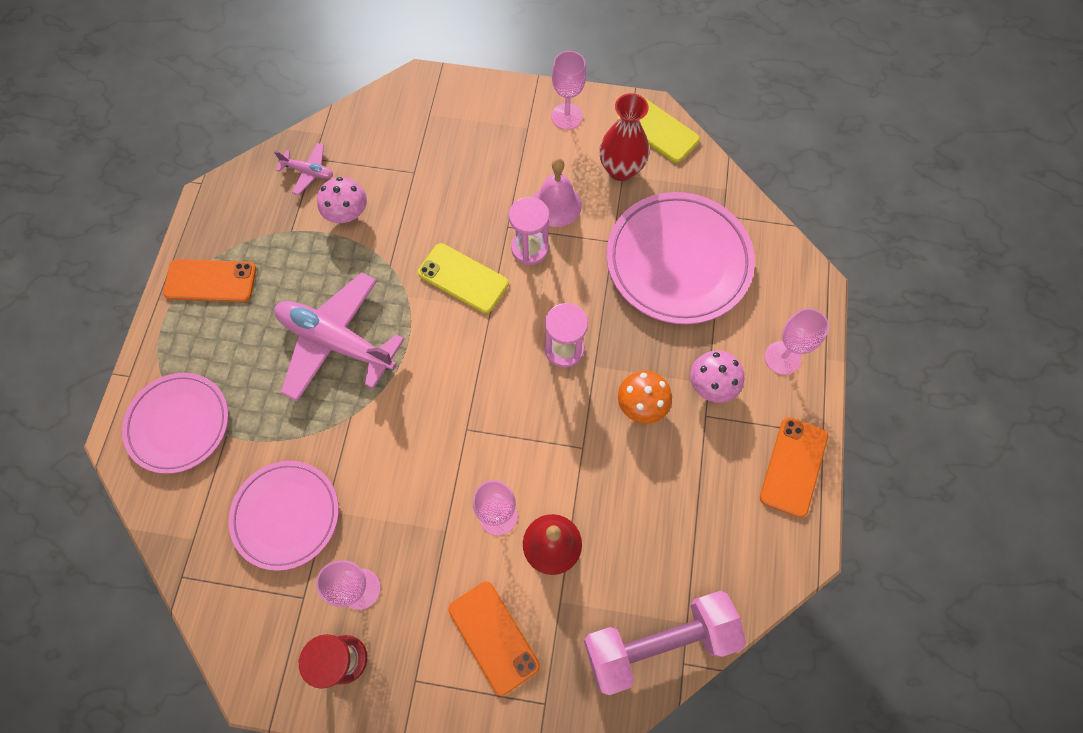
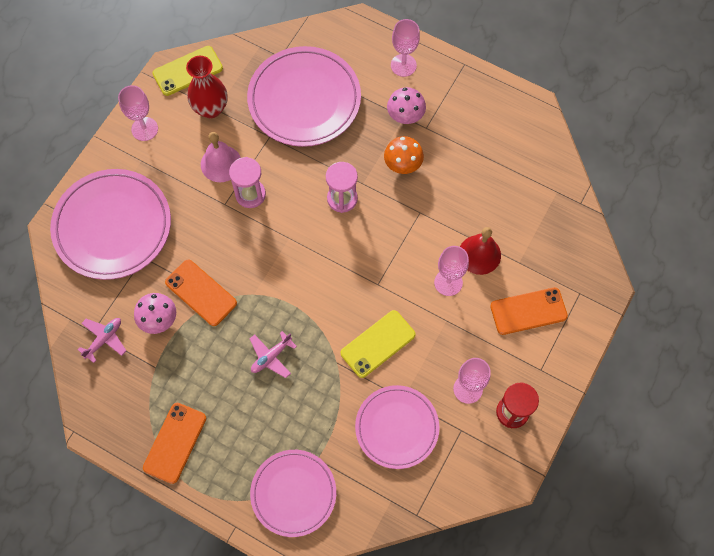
camera: 70 degrees left, 0 degrees up
(337, 342) = (271, 356): pink plane -> pink plane, size x0.46
(439, 131) = (113, 226): none -> pink plate
(463, 278) = (255, 249): yellow phone -> yellow phone (378, 344)
(658, 641) = (563, 212): pink dumbbell -> none
(793, 466) = (479, 90): orange phone -> orange phone (201, 293)

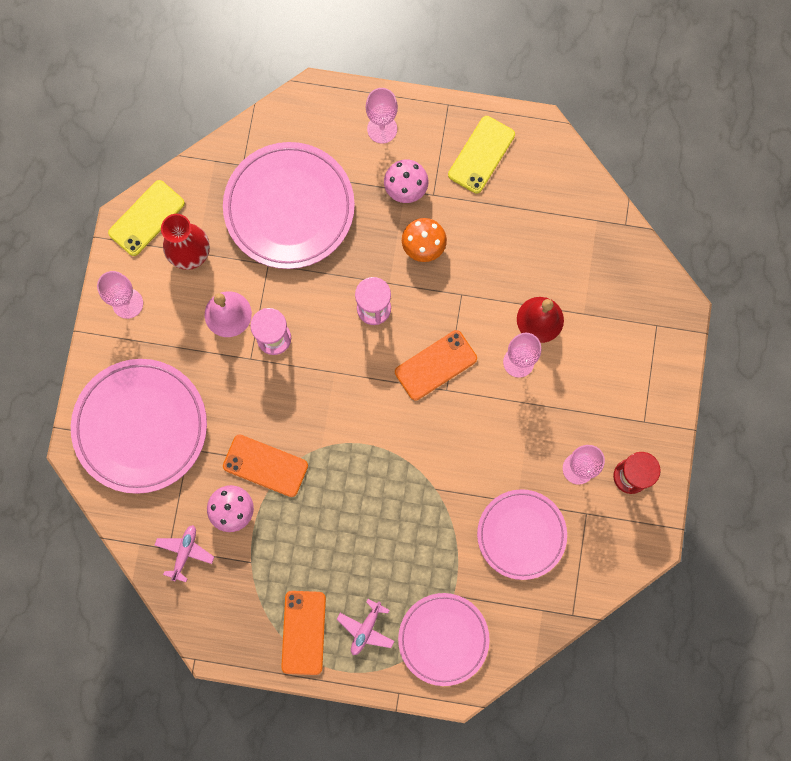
camera: 20 degrees left, 10 degrees up
(271, 356) = (366, 507): pink plane -> pink plane (366, 629)
(378, 344) = (470, 454): yellow phone -> yellow phone (481, 155)
(528, 311) = (611, 363): orange phone -> orange phone (435, 365)

